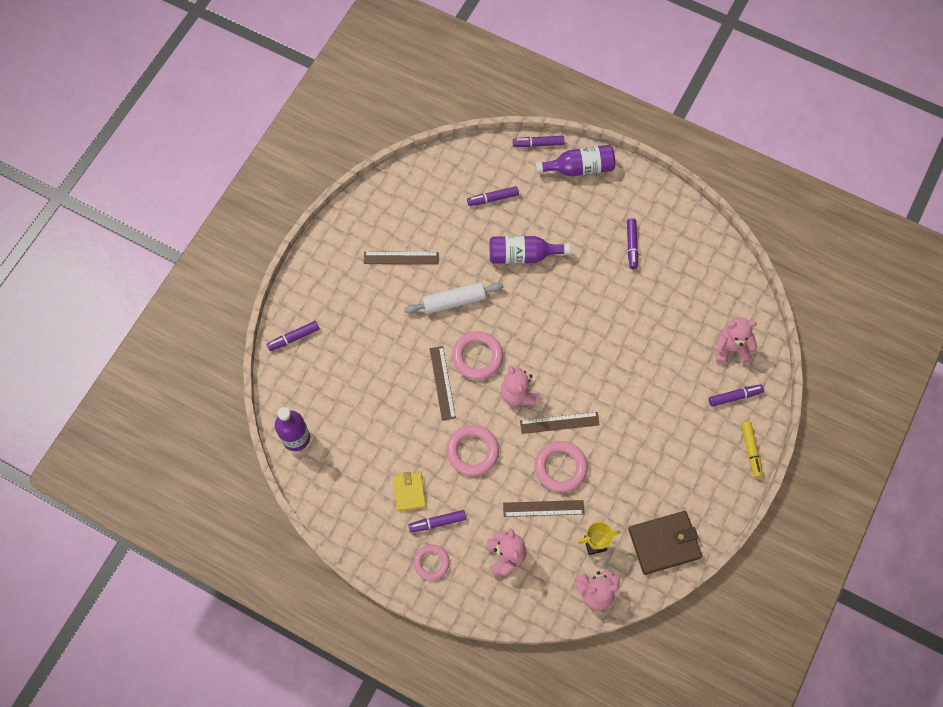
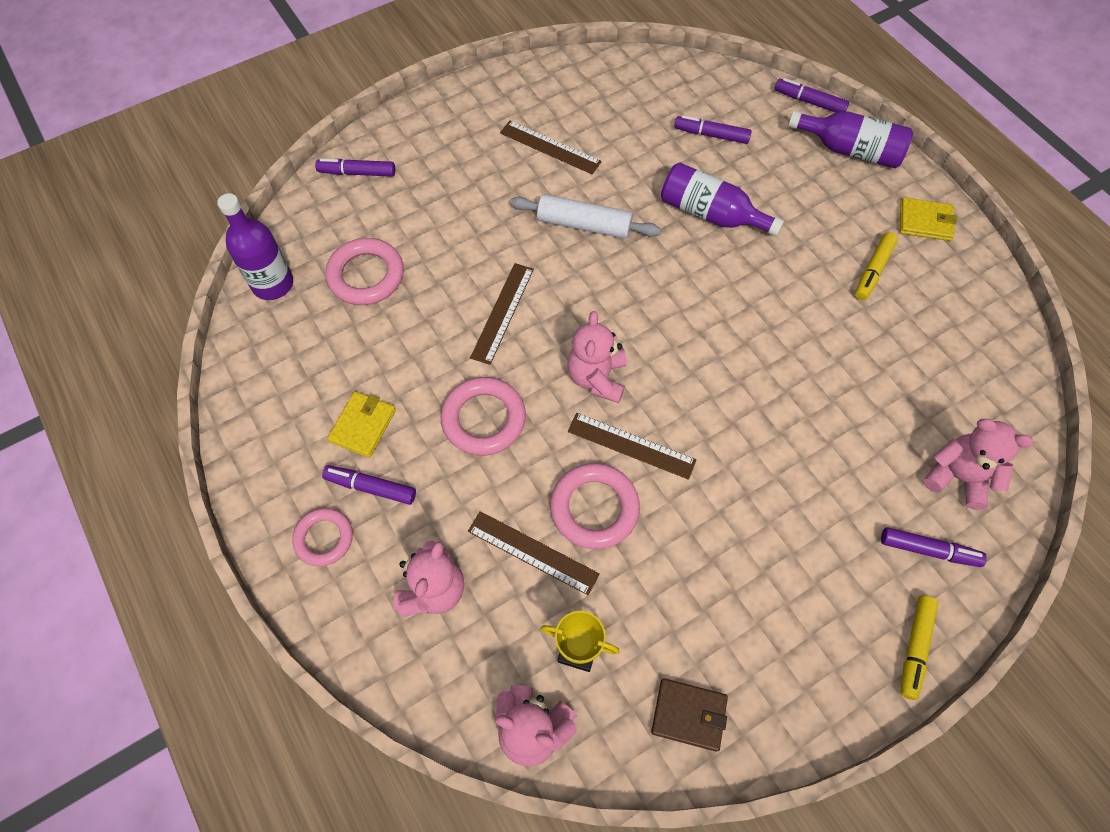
camera: 30 degrees right, 5 degrees down
(477, 357) = (570, 304): pink ring -> pink ring (366, 275)
(631, 245) = (873, 270): purple marker -> yellow marker
(644, 197) = (925, 221): none -> yellow wallet
(664, 543) = (688, 714): brown wallet -> brown wallet, size x0.60

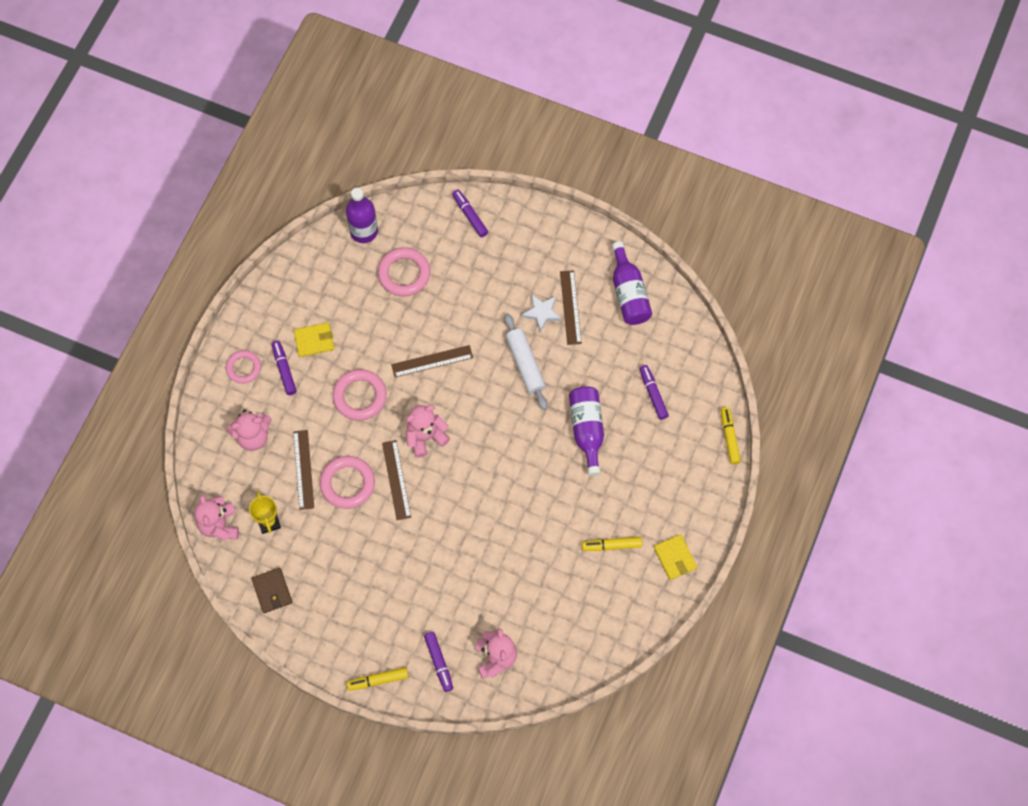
camera: 55 degrees right, 5 degrees up
(534, 175) = (541, 313): none -> white star
(809, 102) = (729, 437): purple marker -> yellow marker
(850, 150) = (704, 484): purple bottle -> purple bottle (629, 293)

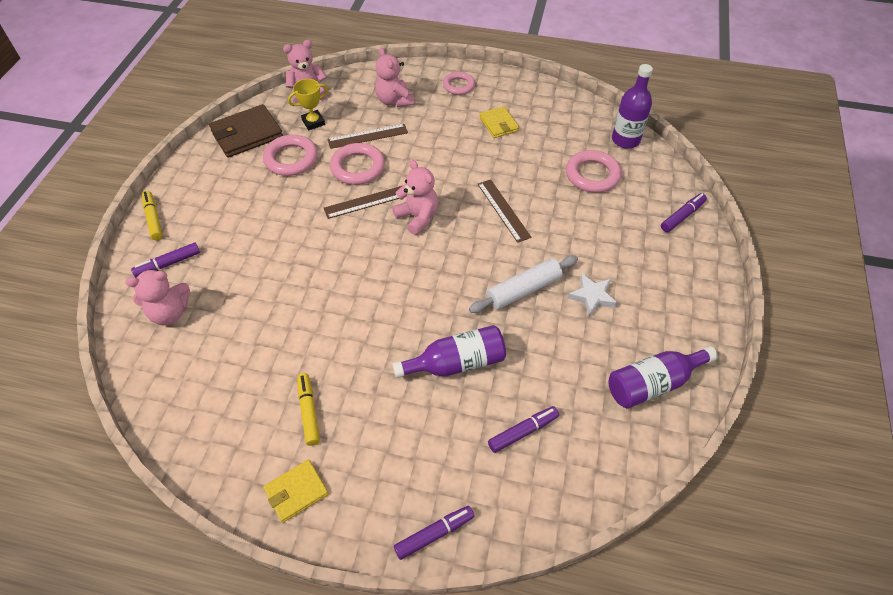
camera: 80 degrees right, 15 degrees down
(272, 591) = (247, 134): brown wallet -> brown wallet, size x1.67
(284, 369) = (464, 110): purple marker -> purple marker (434, 534)
(360, 396) = (450, 162): pink ring -> pink ring (291, 159)
(570, 307) = (610, 323): brown ruler -> none
(729, 437) = (483, 543): yellow marker -> none

